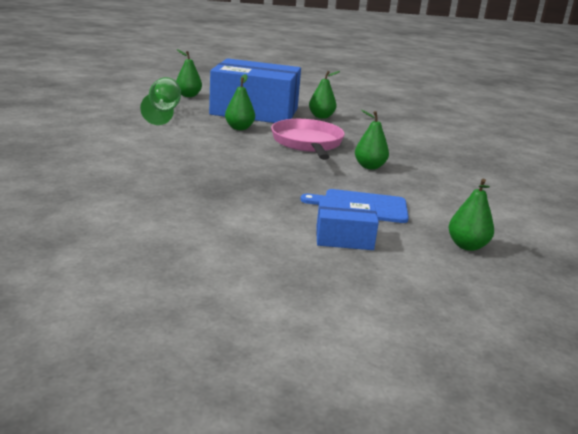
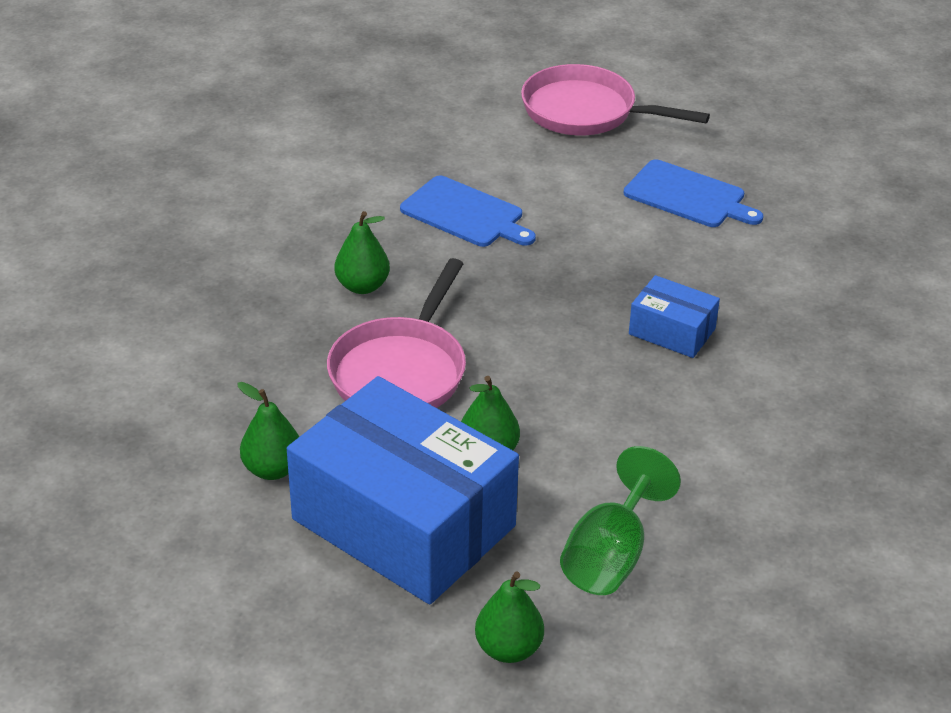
camera: 150 degrees left, 15 degrees up
(211, 247) = (688, 196): none -> blue cutting board
(344, 238) = (535, 176): blue box -> blue box (672, 331)
(362, 303) = (586, 112): none -> pink pan
(467, 246) = (410, 137): green pear -> none

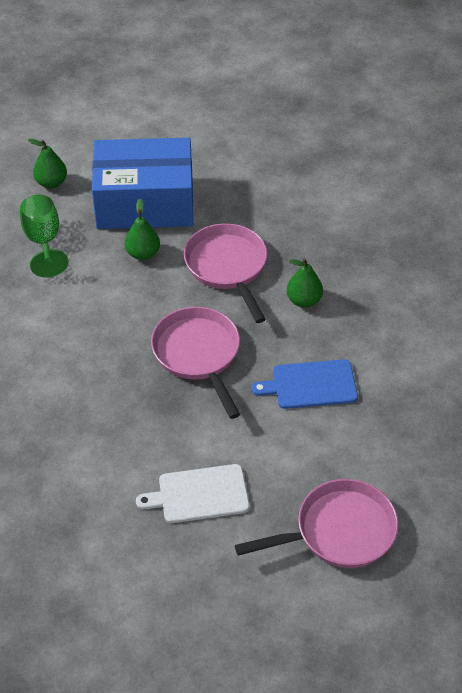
camera: 140 degrees right, 10 degrees up
(272, 469) = (225, 190): green pear -> none
(552, 303) = (198, 354): none -> pink pan
(672, 331) = (118, 378): blue box -> none
(688, 196) = (199, 494): blue cutting board -> white cutting board

